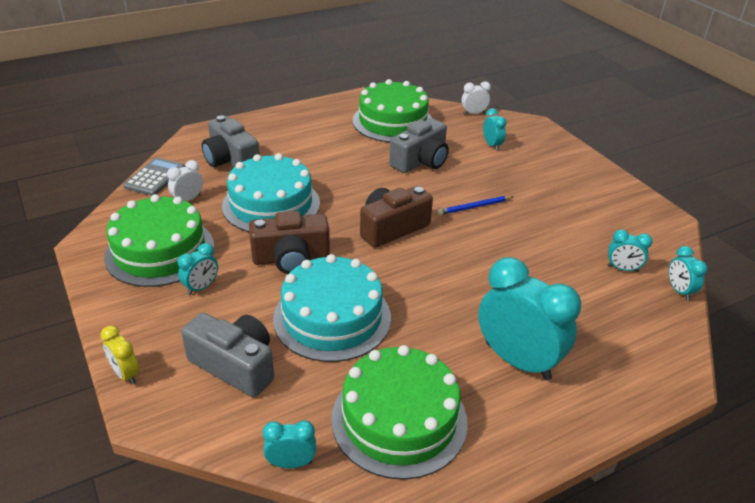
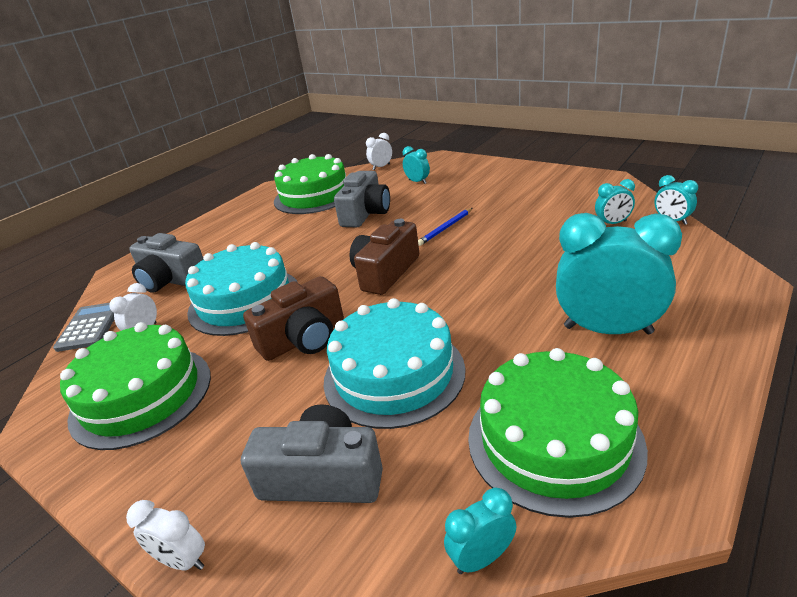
camera: 20 degrees left, 5 degrees down
(126, 374) = (182, 561): yellow clock -> white clock
(201, 287) = (219, 411): turquoise clock -> none

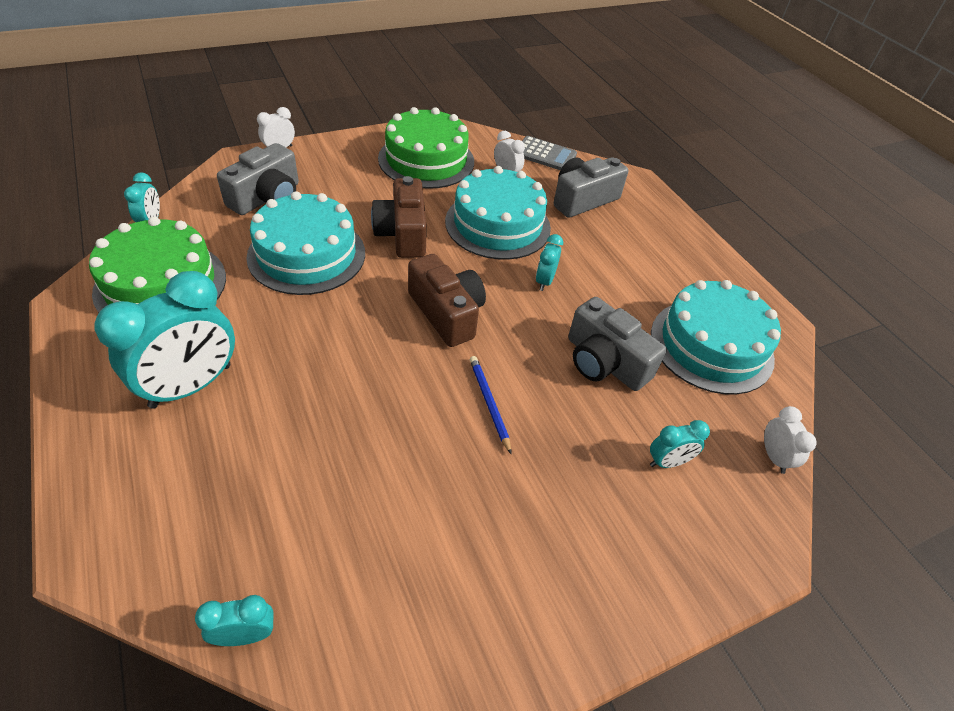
camera: 110 degrees right, 15 degrees up
(314, 195) = (711, 345): green cake -> turquoise cake
(612, 223) = (318, 562): turquoise clock -> turquoise clock (544, 281)

